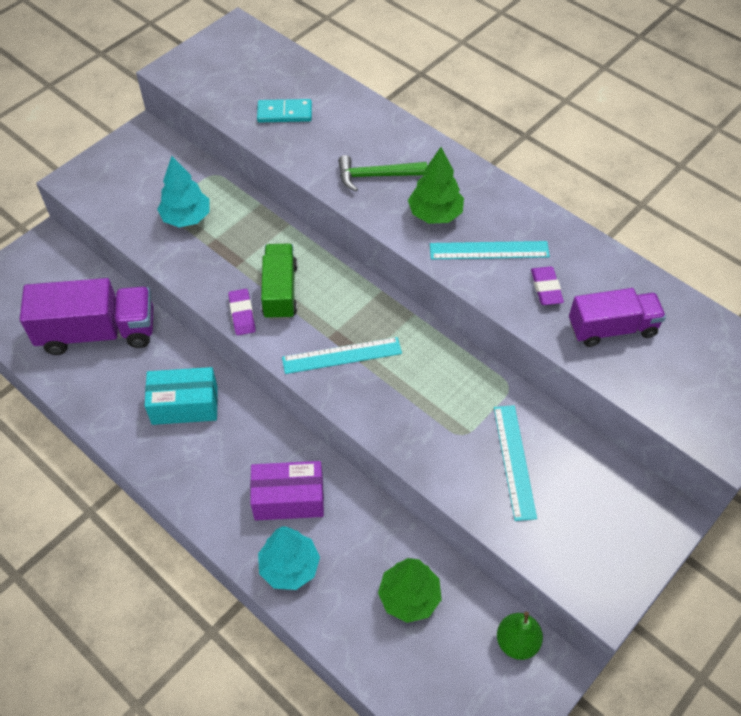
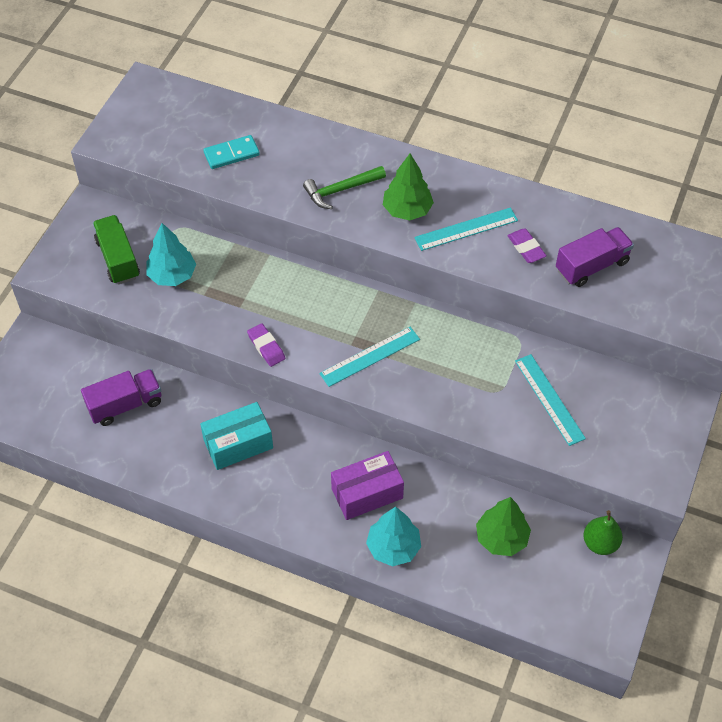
camera: 20 degrees left, 0 degrees up
(98, 332) = (125, 405): purple truck -> purple truck, size x0.64
(280, 291) = (290, 317): green truck -> green truck (118, 259)

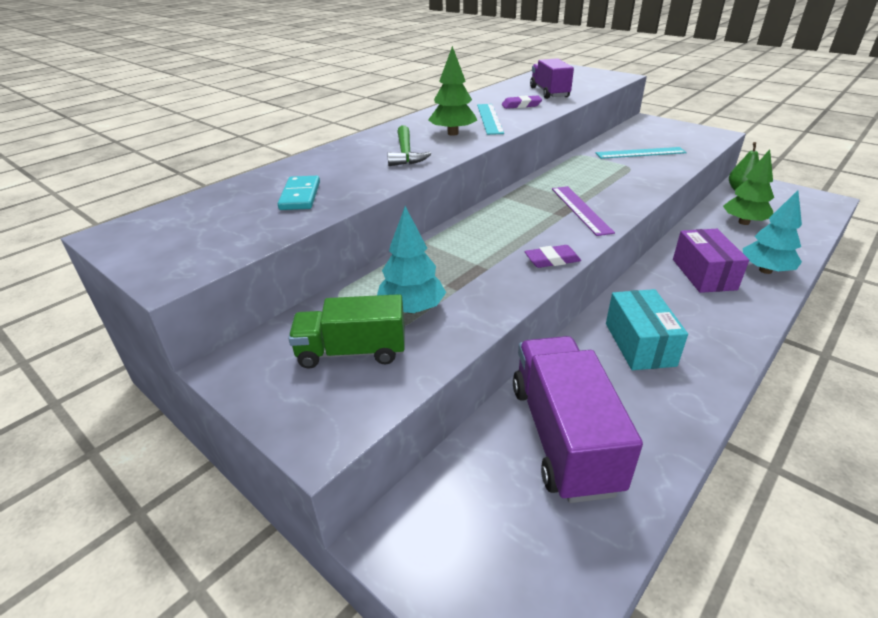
camera: 70 degrees left, 20 degrees down
(125, 405) = (563, 436): purple truck -> purple truck, size x1.55
(370, 356) = (581, 209): turquoise ruler -> purple ruler

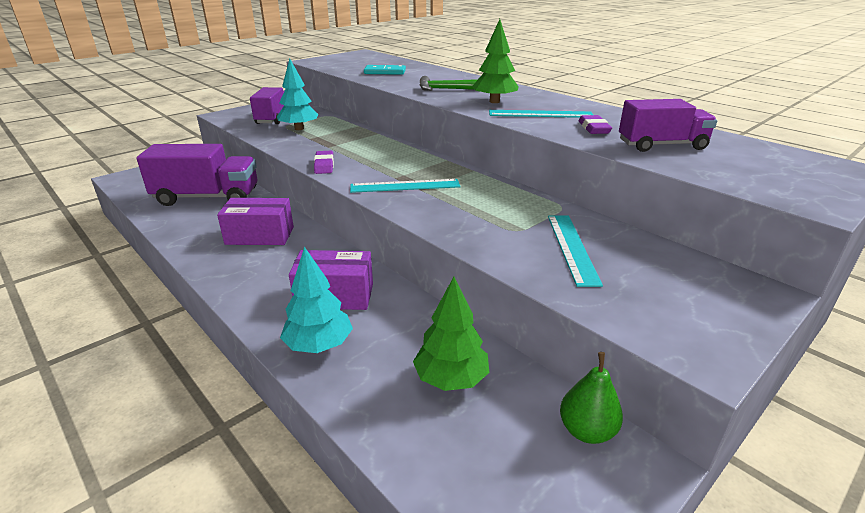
camera: 95 degrees right, 5 degrees down
(352, 352) = (273, 118): green truck -> purple truck
(581, 209) = (405, 186): purple ruler -> turquoise ruler
(639, 344) = (260, 235): turquoise box -> purple box

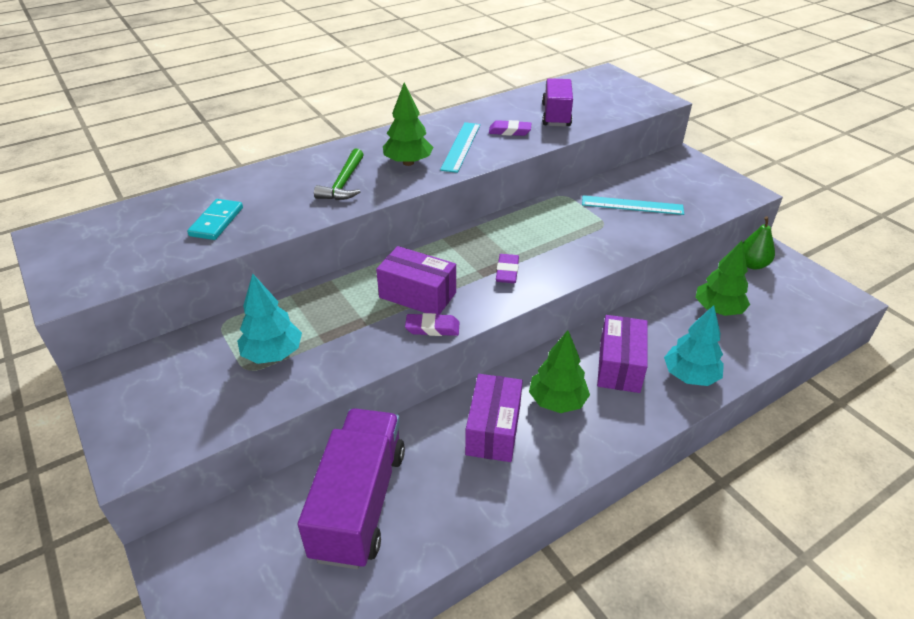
camera: 80 degrees left, 10 degrees up
(273, 118) = (199, 386): purple truck -> none
(288, 262) = (557, 401): none -> green tree
(364, 158) = (417, 295): none -> purple box
(405, 186) = (507, 271): turquoise ruler -> purple eraser

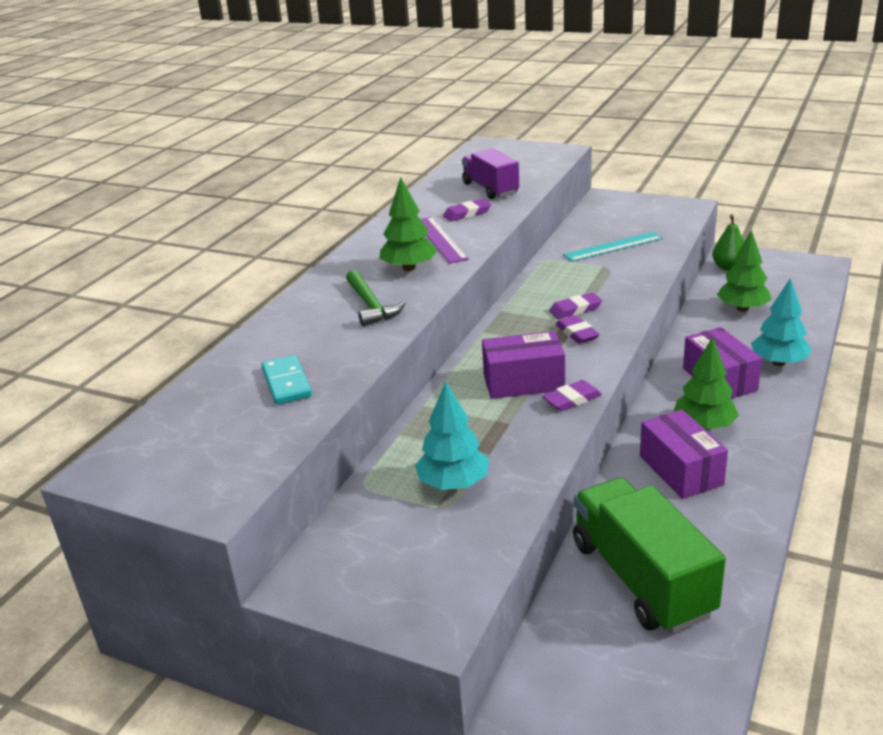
camera: 30 degrees left, 10 degrees down
(359, 503) = (641, 578): purple truck -> green truck
(461, 146) = (440, 239): turquoise ruler -> purple ruler
(532, 250) = (575, 309): none -> purple eraser

